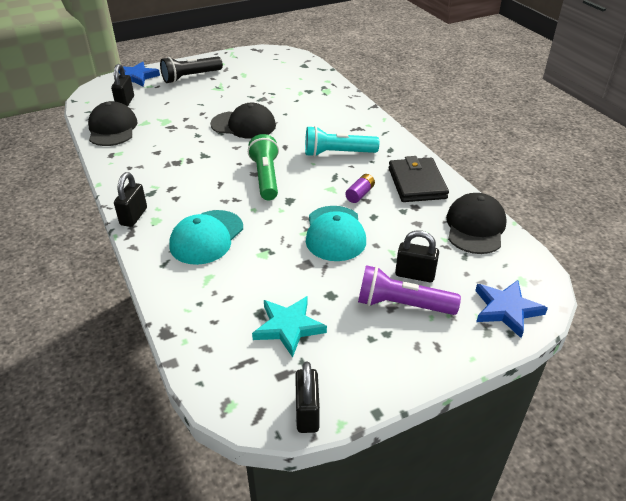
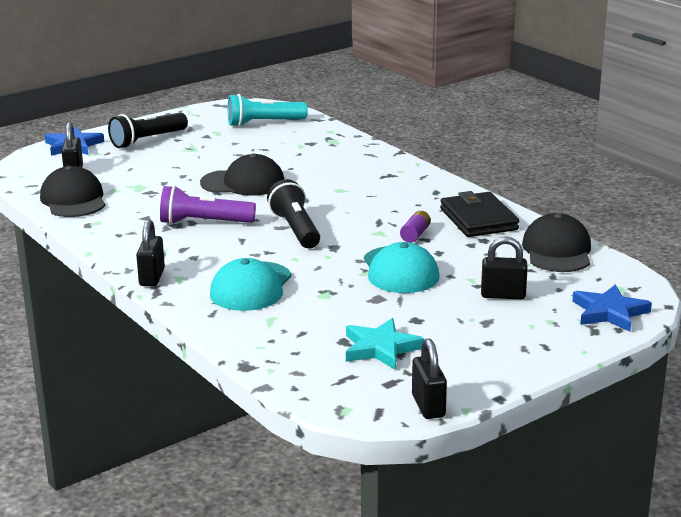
camera: 10 degrees left, 15 degrees down
(266, 177) = (296, 229): green flashlight -> black flashlight
(337, 153) = (373, 200): turquoise flashlight -> turquoise flashlight (264, 123)
(402, 304) = (497, 319): purple flashlight -> purple flashlight (204, 222)

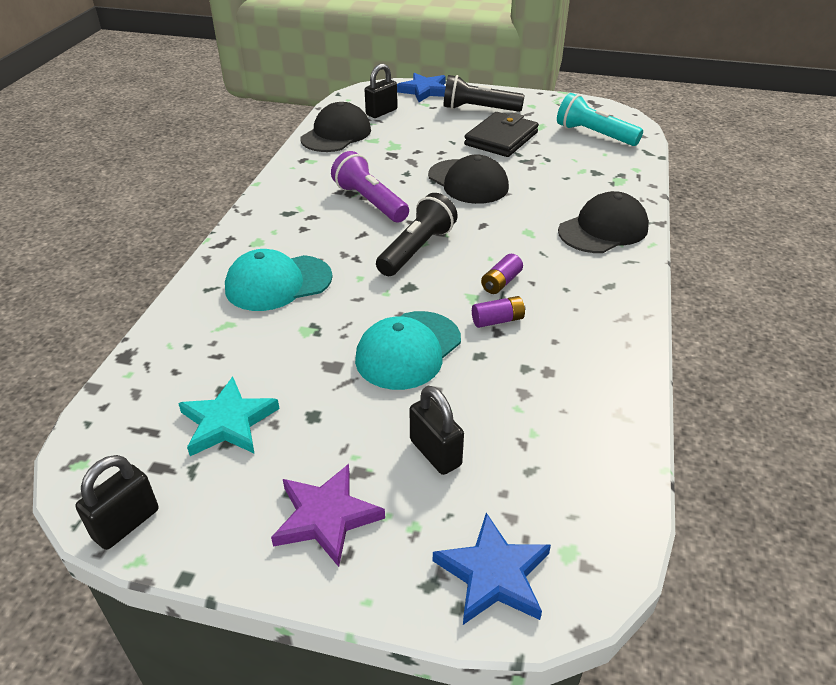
camera: 50 degrees right, 15 degrees up
(152, 277) = (244, 229): black padlock -> none
(379, 219) = (501, 282): none -> purple battery
(478, 219) = (589, 344): black wallet -> black wallet (501, 139)
(509, 342) = (326, 517): none -> purple star
(557, 251) = (596, 442): black cap -> black cap (603, 229)

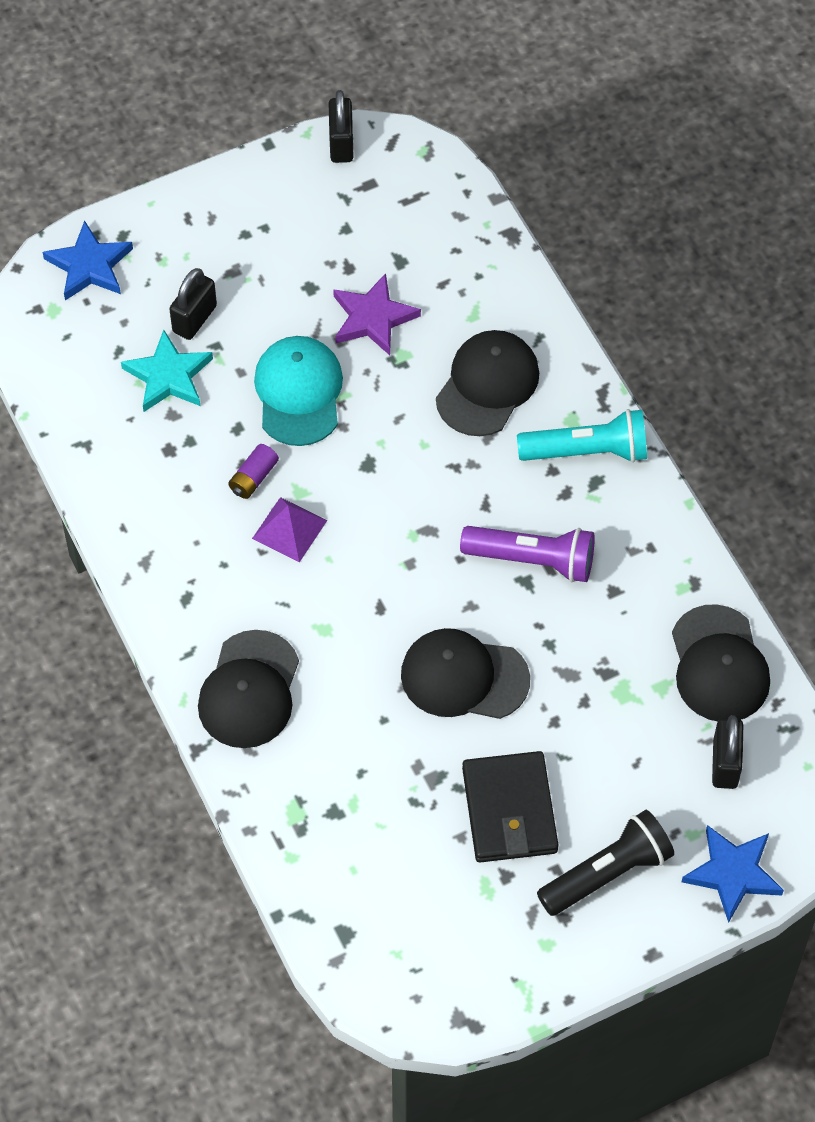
camera: 140 degrees right, 20 degrees up
(228, 422) = (363, 242): turquoise star -> turquoise star (168, 376)
(278, 283) = (487, 385): turquoise cap -> black cap
(326, 517) = (223, 229): purple star -> purple star (373, 318)
(417, 249) = (409, 519): black flashlight -> none
(435, 453) = (194, 319): black padlock -> black padlock turned 75 degrees counterclockwise
(501, 282) = (289, 529): purple battery -> purple pyramid
(594, 135) = (400, 914): turquoise flashlight -> turquoise flashlight (587, 451)

